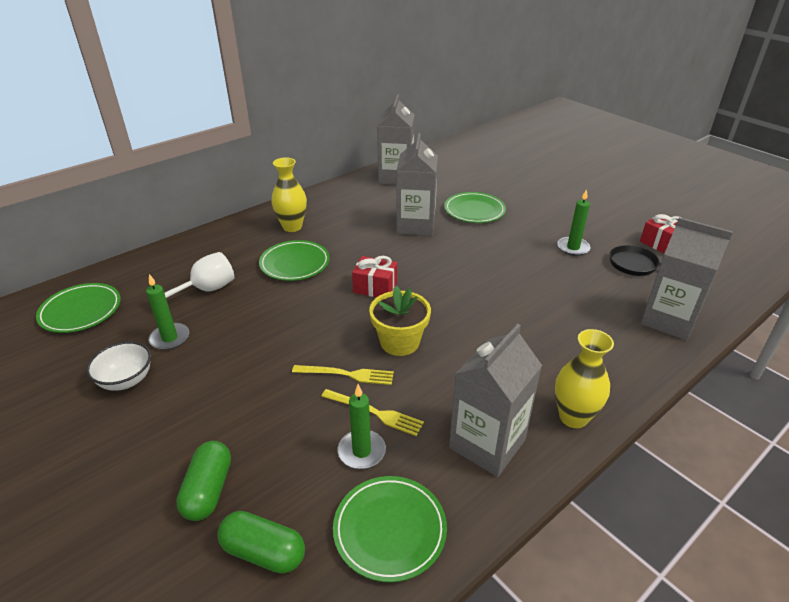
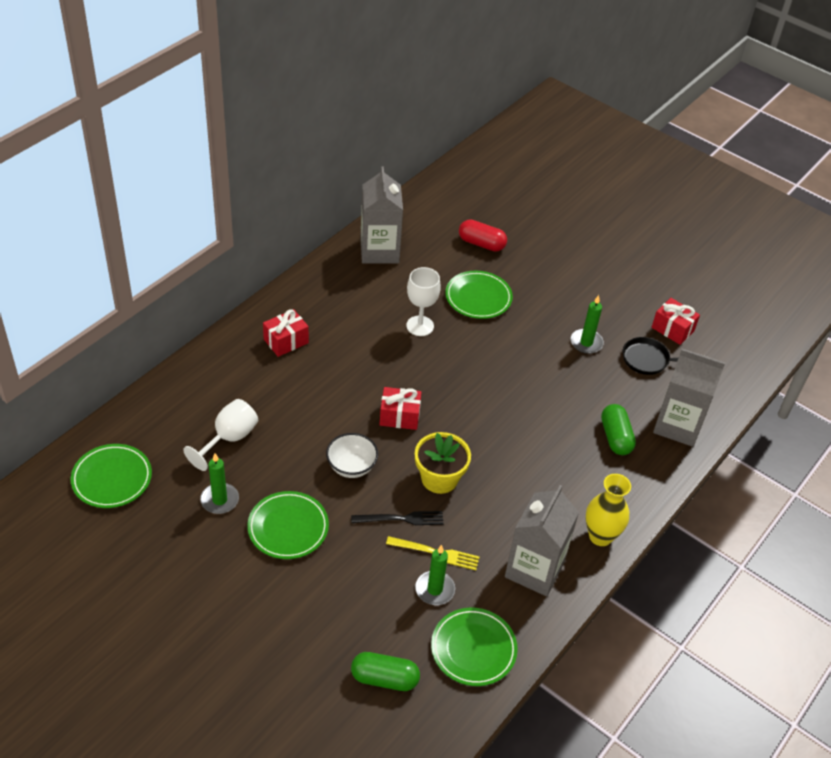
camera: 15 degrees left, 10 degrees up
(126, 380) = (201, 550): white bowl -> white bowl (351, 467)
(208, 490) = (322, 639): green capsule -> green capsule (615, 437)
(292, 227) = (286, 341): yellow vase -> red gift
(295, 263) = (307, 393): green plate -> green plate (288, 527)
(346, 374) = (401, 519): yellow fork -> black fork
(416, 225) = (420, 326): grey carton -> white goblet
(485, 178) = (481, 244): none -> red capsule

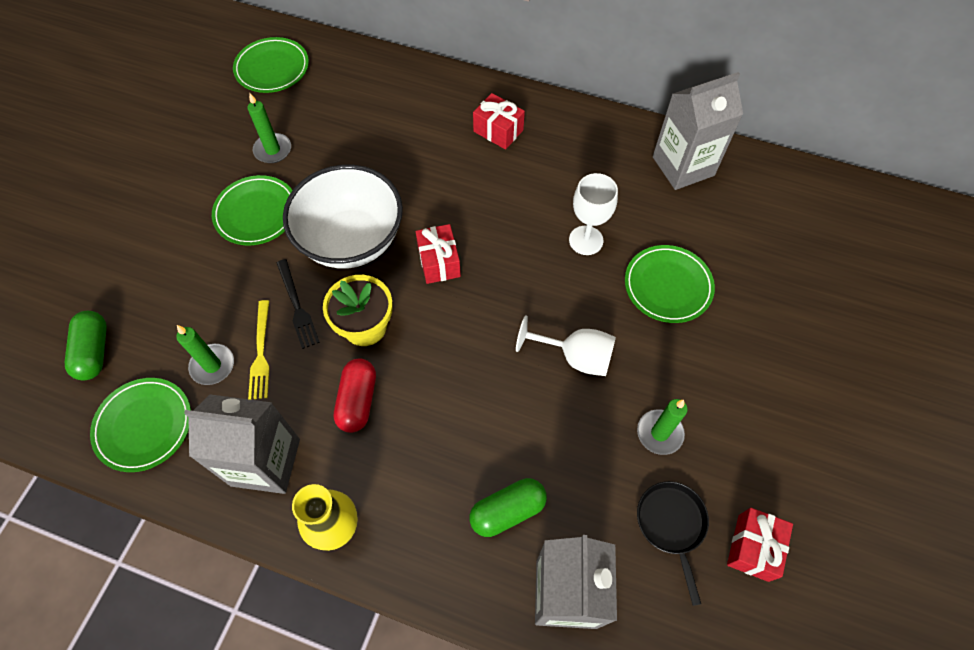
camera: 75 degrees right, 15 degrees up
(229, 439) = (349, 131): white goblet -> white goblet (575, 357)
(351, 467) = (351, 240): white bowl -> white bowl, size x1.96
(481, 244) = (765, 263): red capsule -> red capsule (357, 400)

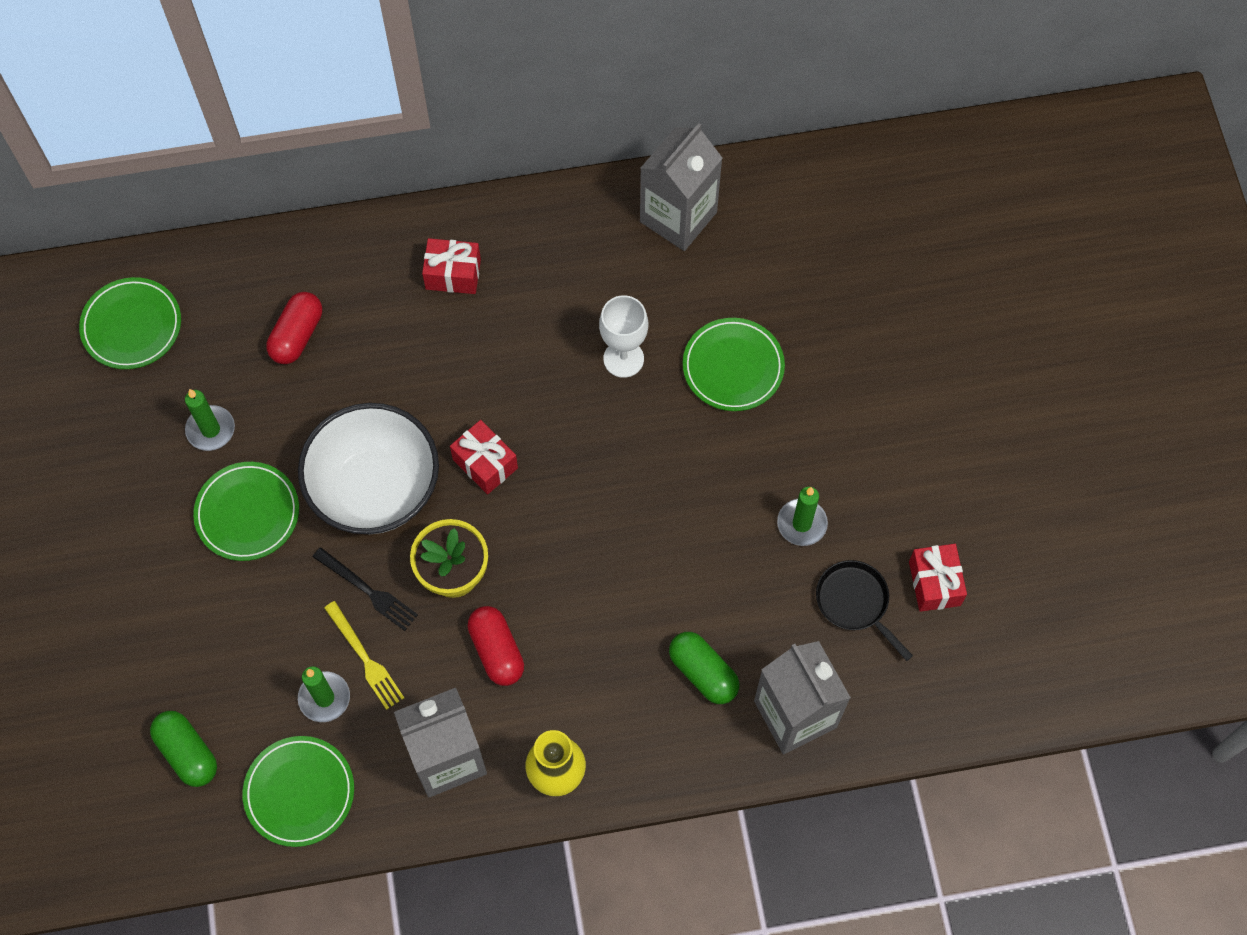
camera: 30 degrees left, 5 degrees up
(369, 120) = (297, 335): none -> red capsule
(507, 511) = (703, 672): green capsule -> green capsule turned 75 degrees counterclockwise
(575, 357) = (682, 491): white goblet -> none

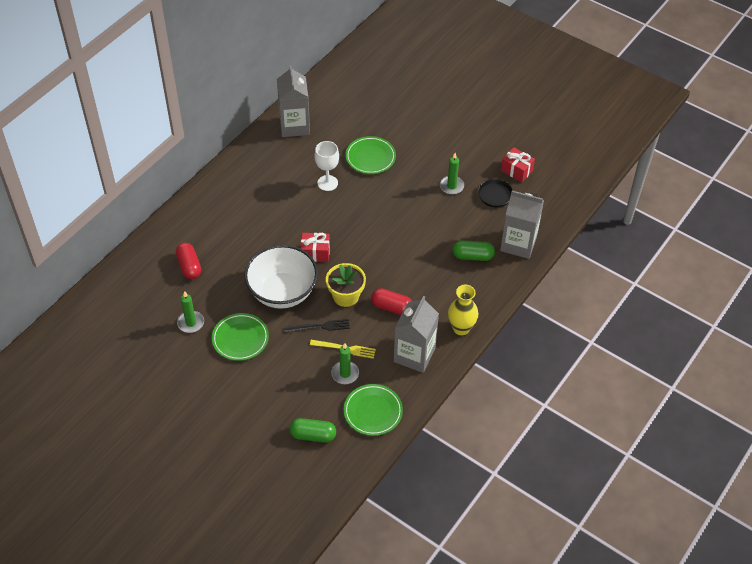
camera: 45 degrees left, 15 degrees down
(132, 326) = (113, 313): green plate -> none
(453, 274) = (229, 202): red gift -> none

